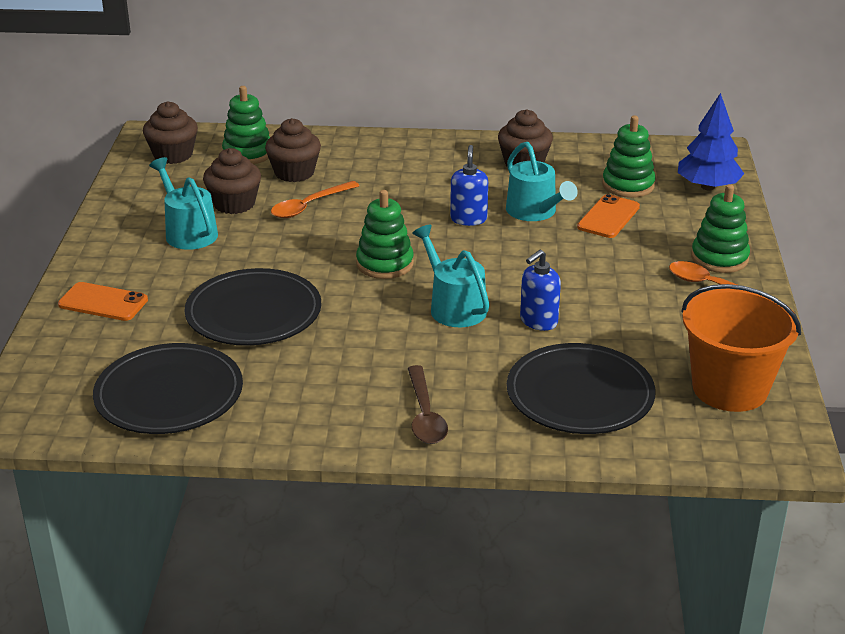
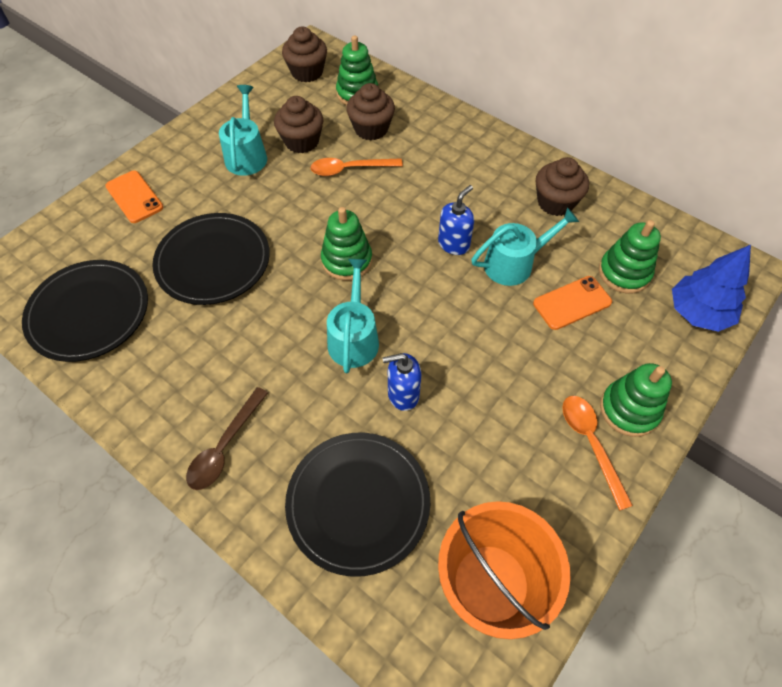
camera: 35 degrees right, 25 degrees up
(534, 212) = (514, 264): turquoise watering can -> turquoise watering can turned 120 degrees counterclockwise

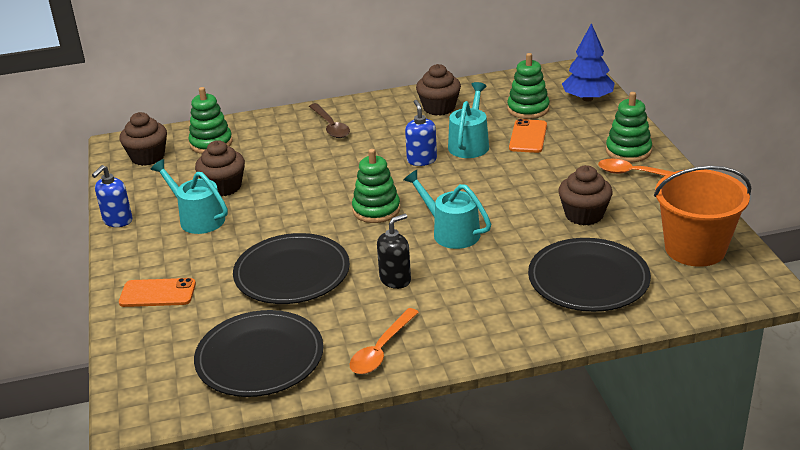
camera: 50 degrees left, 25 degrees down
(225, 446) = (479, 324): brown spoon -> brown spoon (330, 126)
(251, 339) = (395, 279): none -> black soap dispenser
(350, 169) = (287, 176): orange spoon -> orange spoon (381, 350)
(371, 129) = (259, 151): brown cupcake -> brown cupcake (584, 215)
(403, 394) = (523, 229): blue soap dispenser -> blue soap dispenser (117, 221)

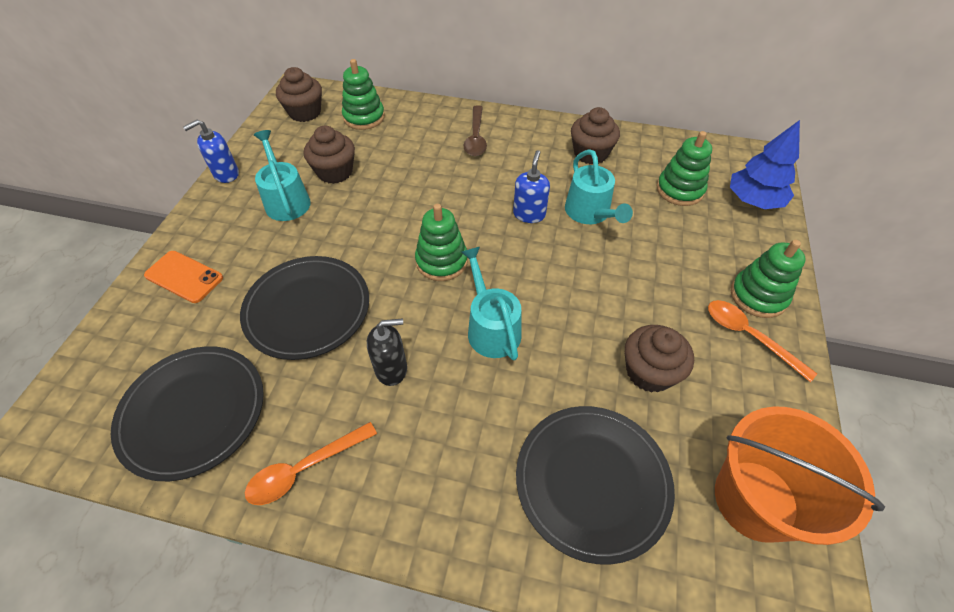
camera: 25 degrees right, 20 degrees up
(470, 144) = (590, 213): turquoise watering can -> turquoise watering can turned 120 degrees clockwise
(528, 137) = (656, 227): orange phone -> none

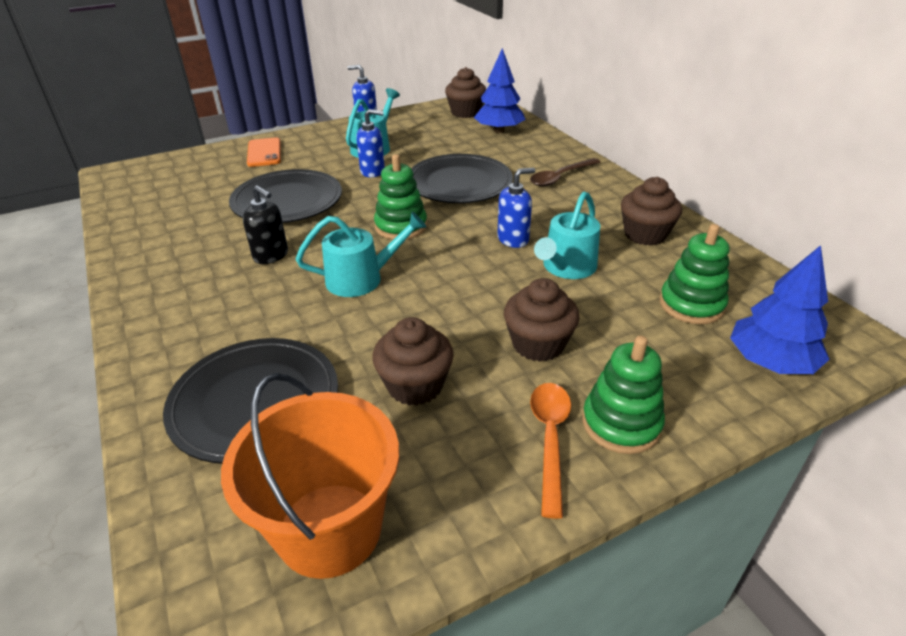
camera: 50 degrees right, 15 degrees down
(193, 412) = (164, 207): black plate -> black plate (459, 183)
(304, 469) = (155, 264): orange spoon -> none
(330, 225) = (373, 171): none -> blue soap dispenser
(335, 172) = (426, 148): brown cupcake -> brown cupcake (538, 344)
(364, 117) = (499, 131): green stacking toy -> blue tree
(491, 328) = (361, 278): turquoise watering can -> turquoise watering can turned 45 degrees clockwise

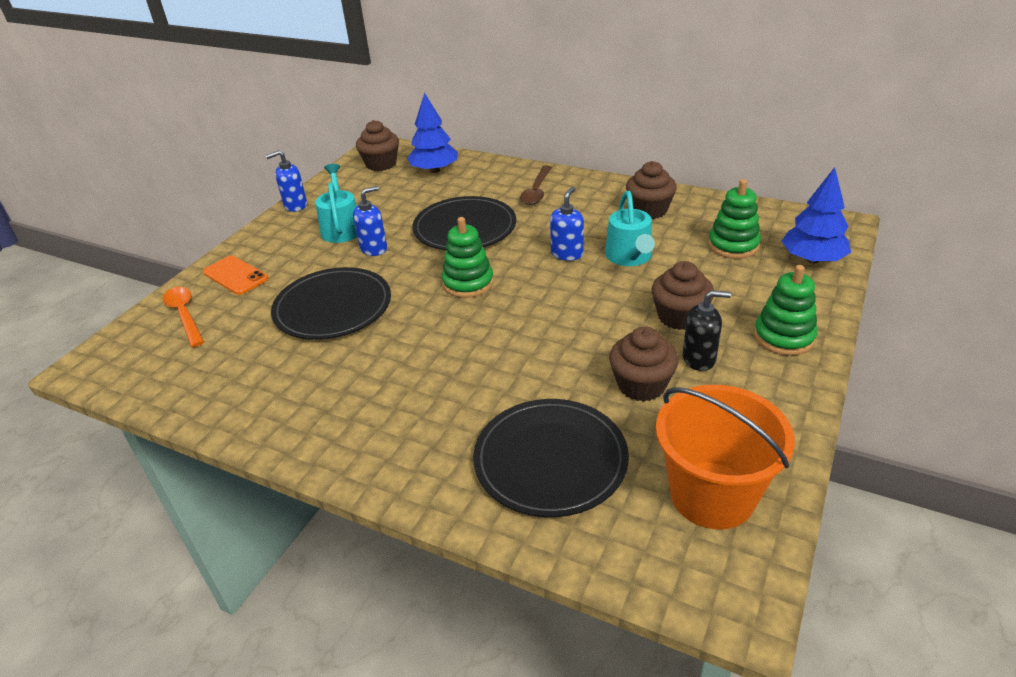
camera: 35 degrees left, 0 degrees up
(271, 255) = (392, 357): black soap dispenser -> black soap dispenser (699, 359)
(361, 278) = (497, 336): turquoise watering can -> none
(550, 439) = (760, 368): orange spoon -> orange spoon (184, 315)

